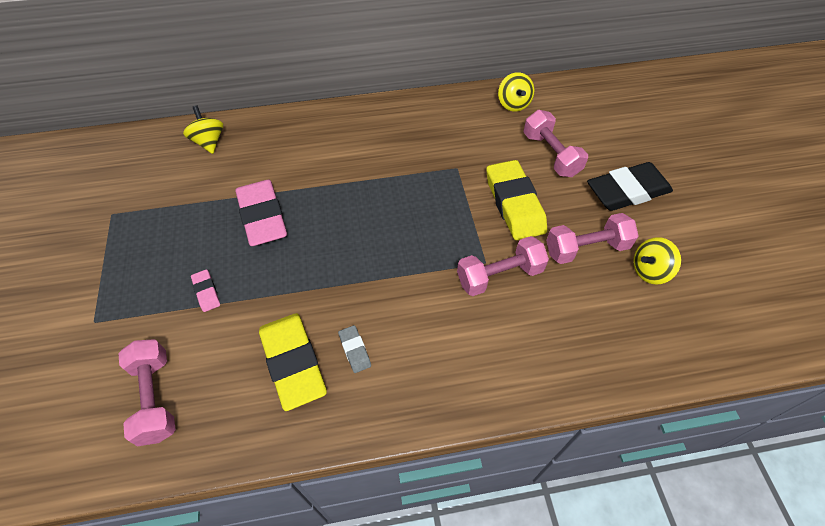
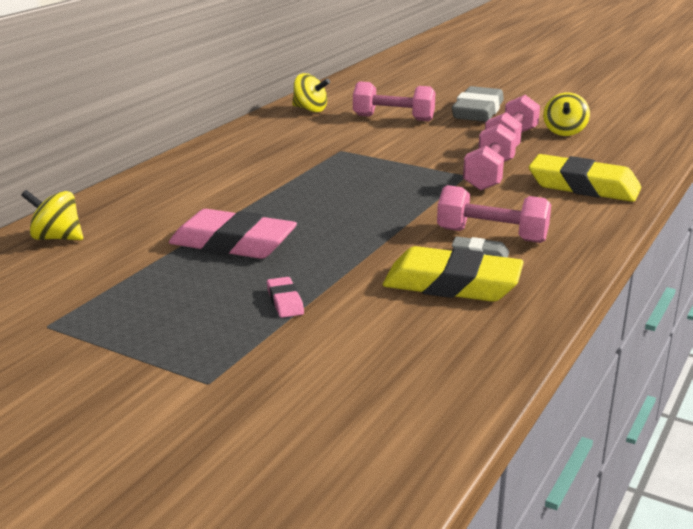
camera: 50 degrees left, 30 degrees down
(155, 398) = (388, 371): pink dumbbell -> pink dumbbell (492, 235)
(206, 292) = (285, 301): pink eraser -> pink eraser turned 60 degrees clockwise
(514, 204) = (422, 146): yellow eraser -> yellow eraser (583, 186)
(627, 191) = (478, 111): black eraser -> grey eraser

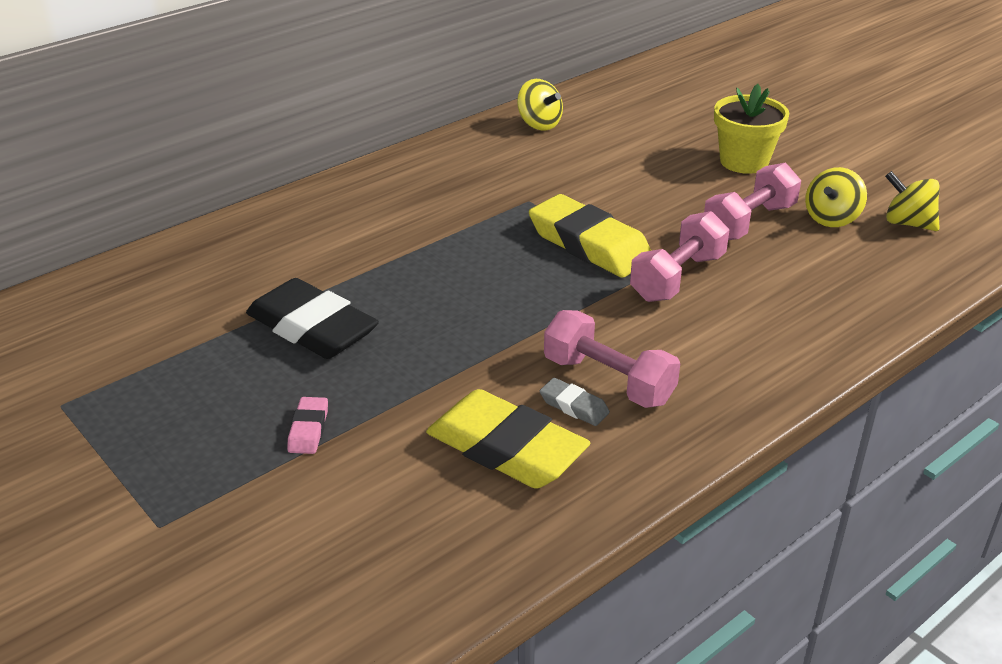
camera: 20 degrees right, 10 degrees up
(56, 238) = (144, 280): yellow spinning top -> yellow spinning top (908, 223)
(233, 243) = (312, 328): pink eraser -> black eraser
(393, 118) = (629, 156): pink dumbbell -> none
(478, 111) = (744, 161): grey eraser -> yellow flower pot
(583, 186) = (784, 321): yellow eraser -> yellow eraser (589, 244)

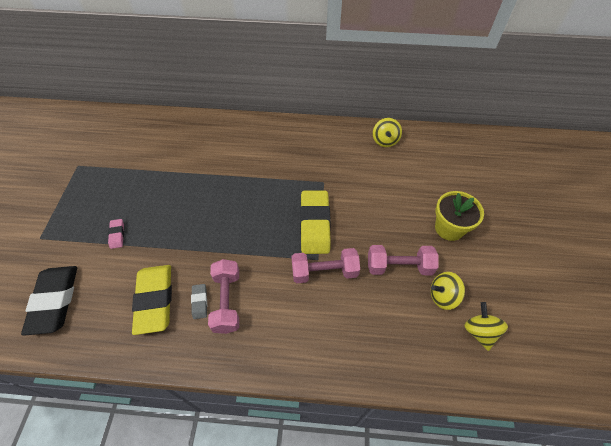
camera: 45 degrees right, 20 degrees up
(308, 429) = (117, 235): pink eraser -> pink eraser turned 60 degrees counterclockwise
(312, 328) = (174, 189): black eraser -> black eraser (55, 301)

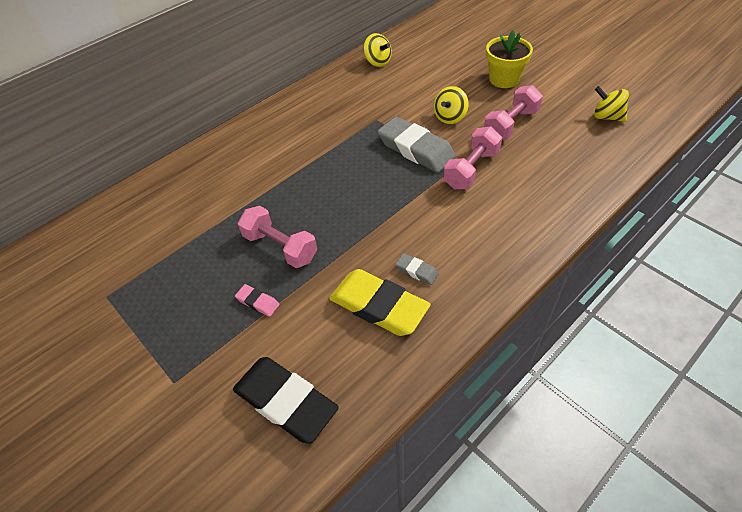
camera: 45 degrees left, 5 degrees down
(227, 301) = (436, 250): pink dumbbell -> pink dumbbell (280, 247)
(314, 224) = (416, 149): yellow eraser -> grey eraser
(443, 296) = (560, 117): yellow spinning top -> yellow spinning top (450, 117)

